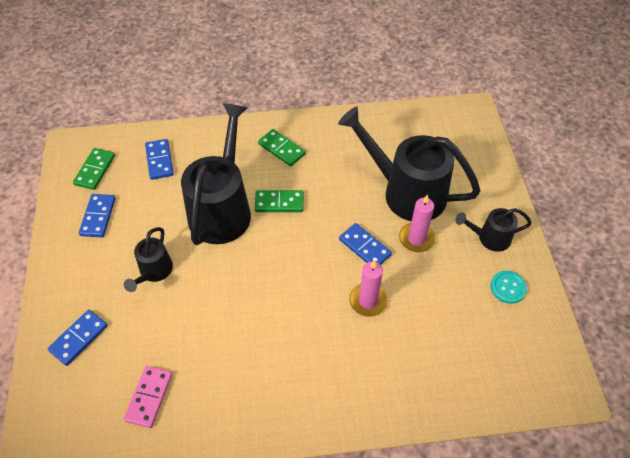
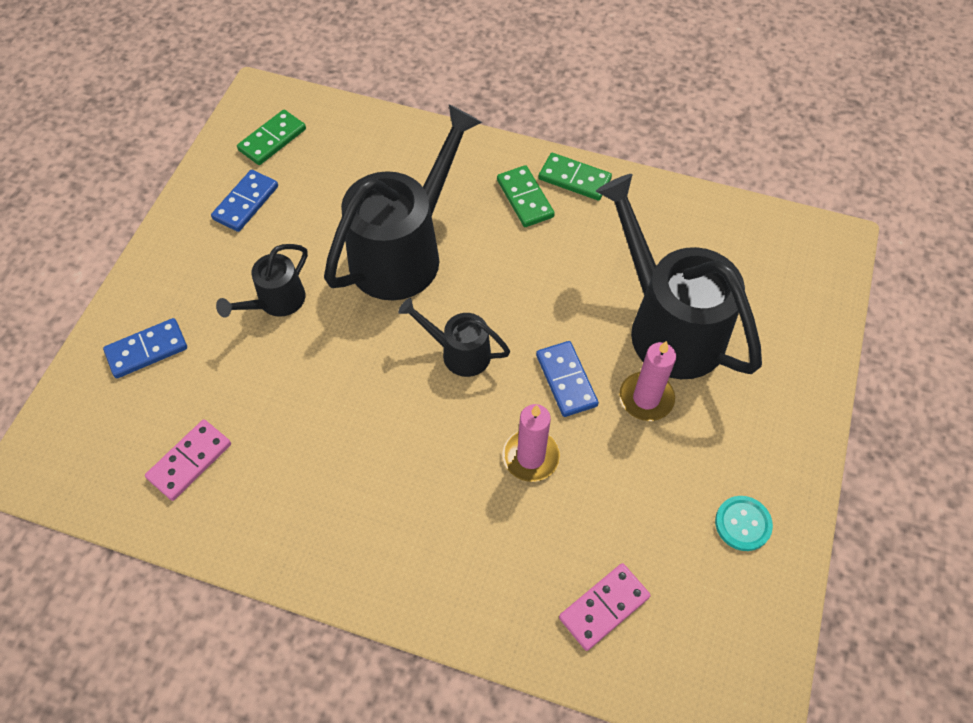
camera: 25 degrees right, 5 degrees up
(159, 160) = (358, 156): blue domino -> none
(279, 203) = (482, 272): green domino -> green domino (574, 179)
(458, 370) = (604, 607): none -> pink domino
(489, 238) = (754, 440): black watering can -> black watering can (458, 352)

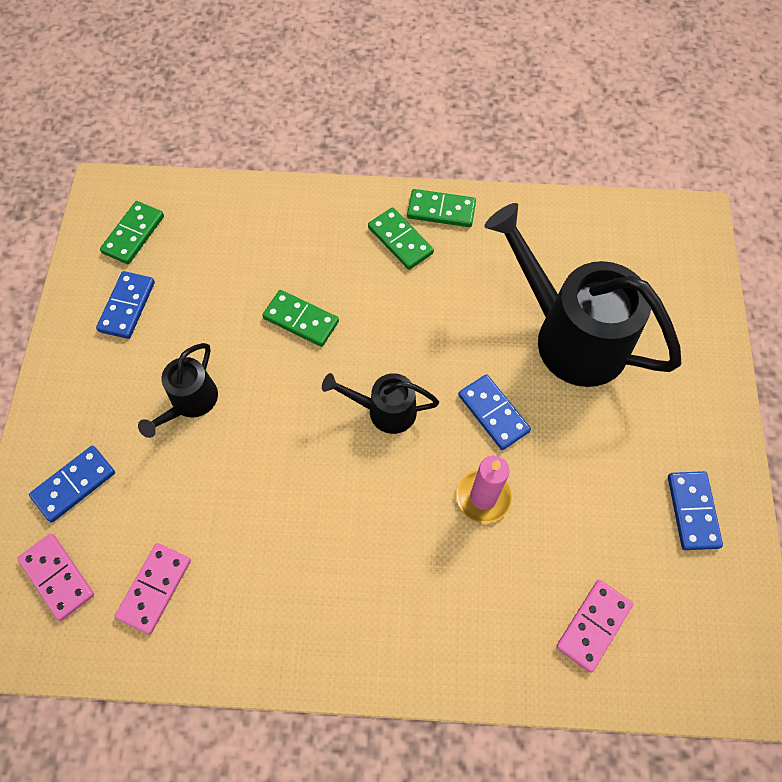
camera: 15 degrees left, 5 degrees up
(105, 428) = (57, 577): none -> pink domino
(405, 250) = (301, 320): black watering can -> green domino
(646, 398) = (571, 412): pink candle -> none
(743, 524) = (692, 511): turquoise button -> blue domino

